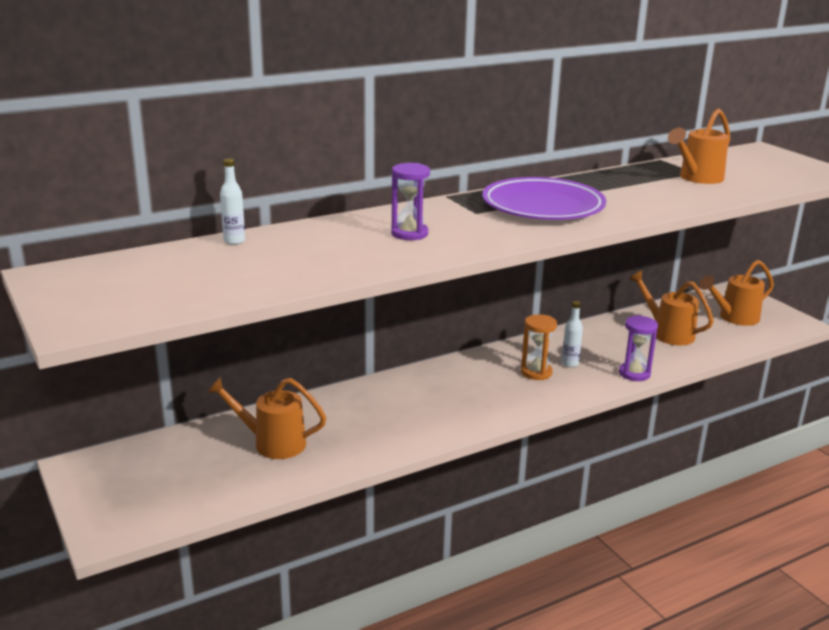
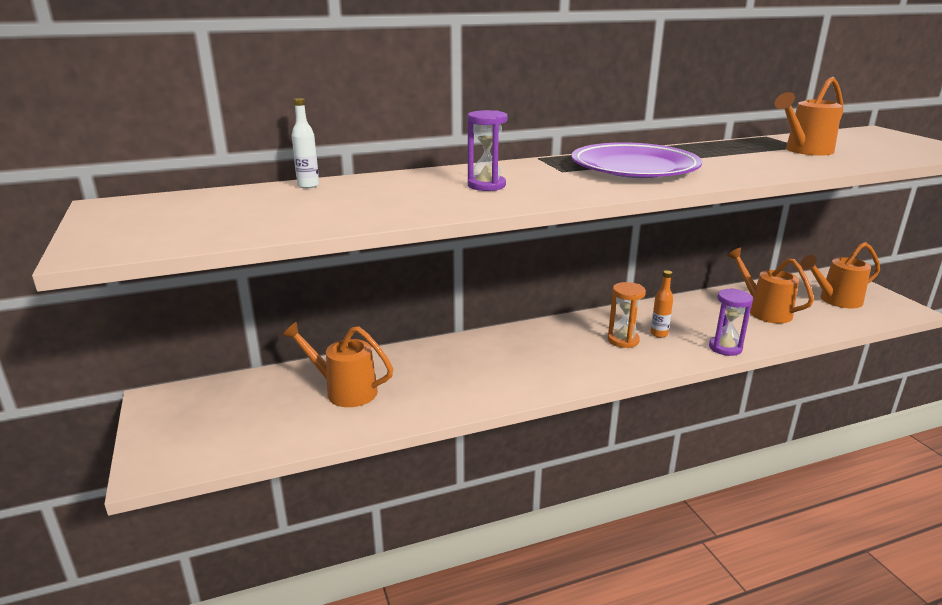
camera: 10 degrees right, 0 degrees up
(570, 363) = (659, 334): white bottle -> orange bottle

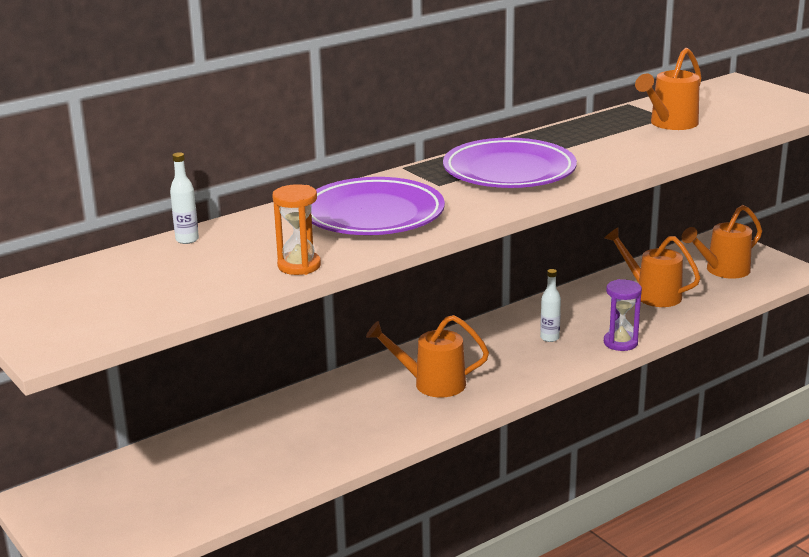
camera: 15 degrees left, 0 degrees up
(344, 391) = (241, 454): orange watering can -> orange watering can (432, 384)
(486, 185) = (373, 215): purple hourglass -> purple plate
(623, 340) = (514, 351): orange hourglass -> orange hourglass (299, 266)
(659, 334) = (549, 338): orange bottle -> white bottle

